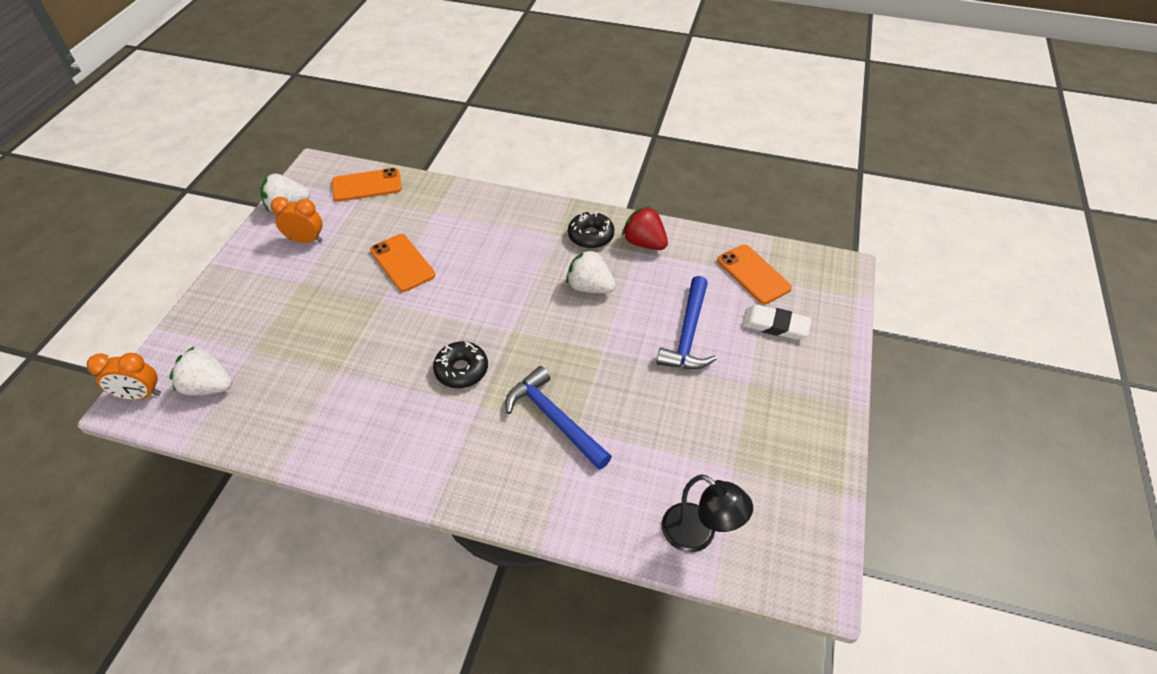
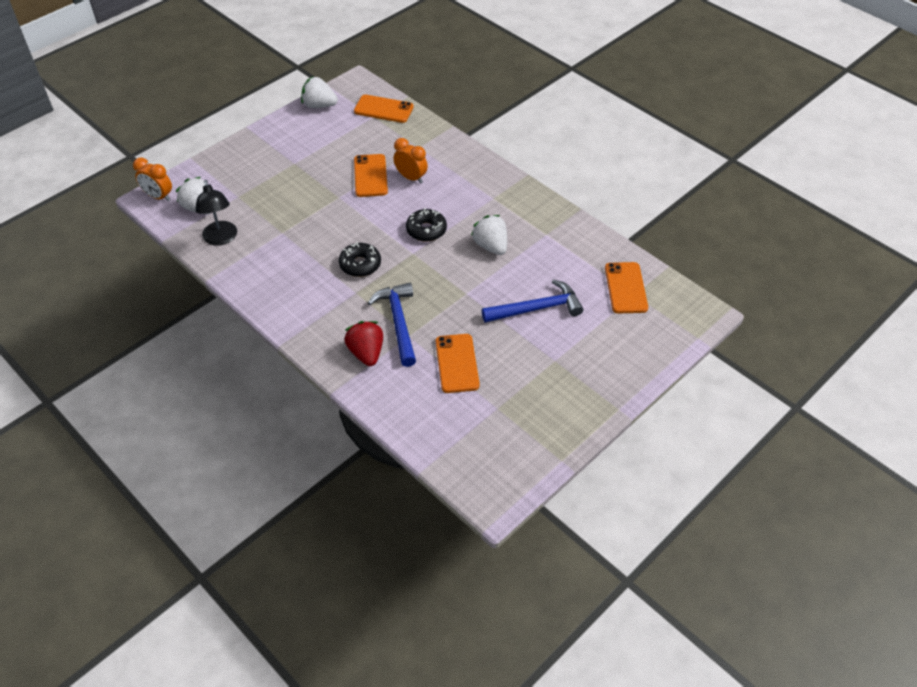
camera: 30 degrees right, 0 degrees up
(306, 240) = (316, 134): orange clock -> orange clock (411, 178)
(591, 236) = (521, 209): black donut -> black donut (426, 230)
(644, 243) = (558, 231): red strawberry -> red strawberry (366, 353)
(653, 436) = (457, 363): none -> orange phone
(688, 334) = (537, 308): blue hammer -> blue hammer turned 150 degrees counterclockwise
(698, 535) = (438, 435): black lamp -> black lamp (221, 239)
(775, 325) = (610, 331): white eraser -> none

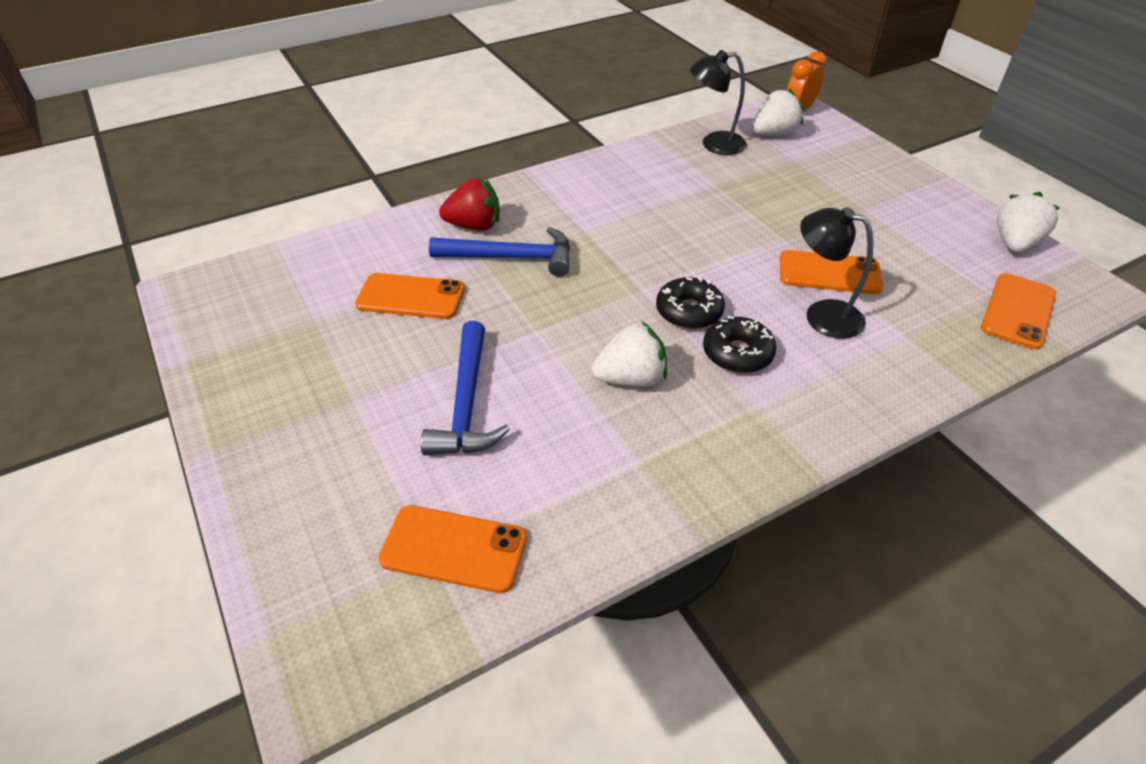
camera: 105 degrees right, 5 degrees down
(360, 264) = (633, 240): black donut -> black donut (737, 353)
(411, 178) = (822, 315): orange clock -> black lamp

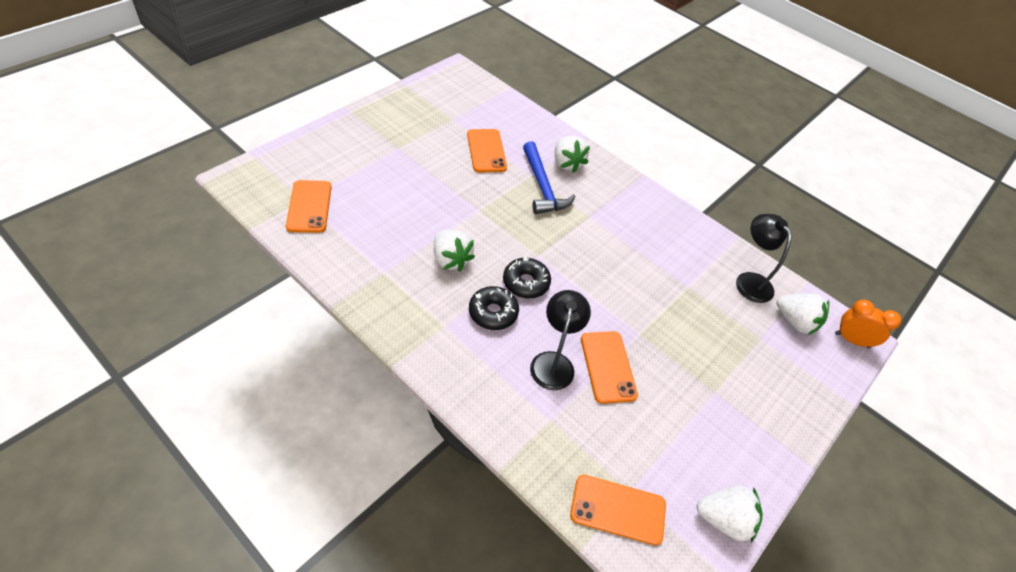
camera: 65 degrees right, 5 degrees up
(466, 403) = (407, 191): blue hammer -> none
(474, 226) = (567, 163): red strawberry -> white strawberry

